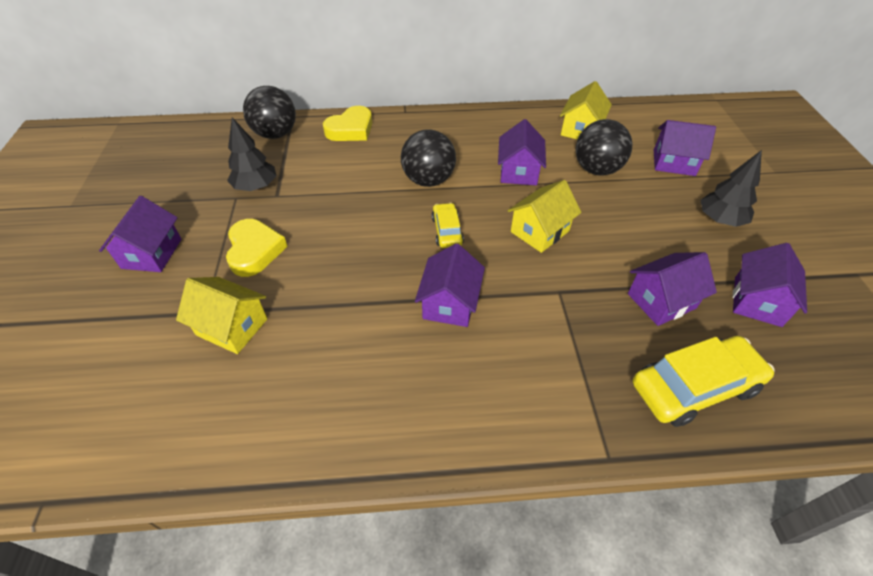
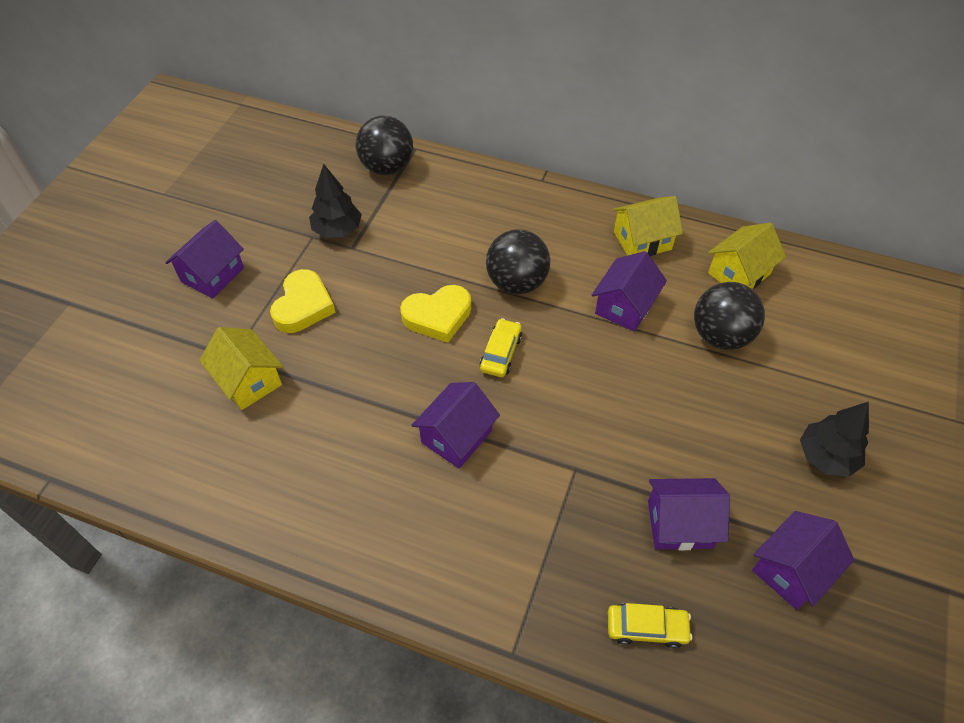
camera: 25 degrees right, 5 degrees up
(351, 129) = (469, 186): yellow heart -> yellow heart (438, 316)
(539, 231) = (600, 391): yellow house -> yellow house (642, 241)
(674, 163) = (826, 360): purple house -> none
(694, 387) = (646, 628): yellow car -> yellow car, size x0.56

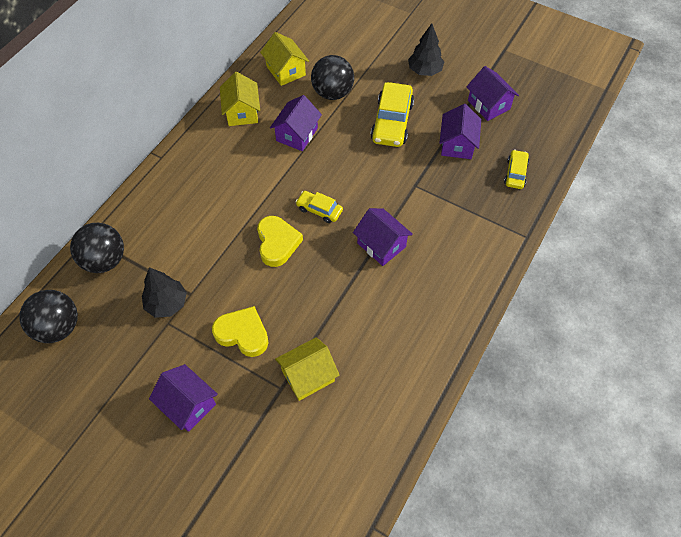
camera: 80 degrees left, 5 degrees up
(516, 283) = (259, 190): black ball -> black ball (58, 327)
(625, 306) = (297, 134): purple house -> purple house turned 75 degrees clockwise
(693, 421) = (392, 122): none -> yellow car

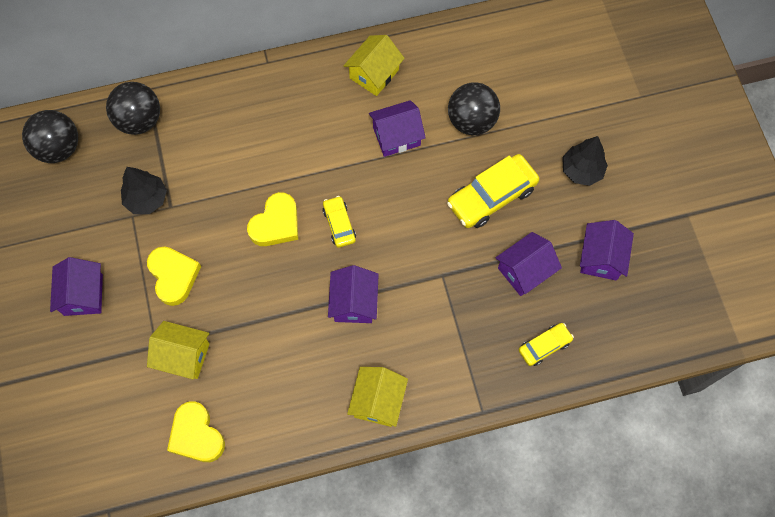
camera: 45 degrees right, 10 degrees up
(286, 71) = (455, 63): yellow house -> yellow house (378, 401)
(375, 416) = (196, 435): none -> yellow heart

